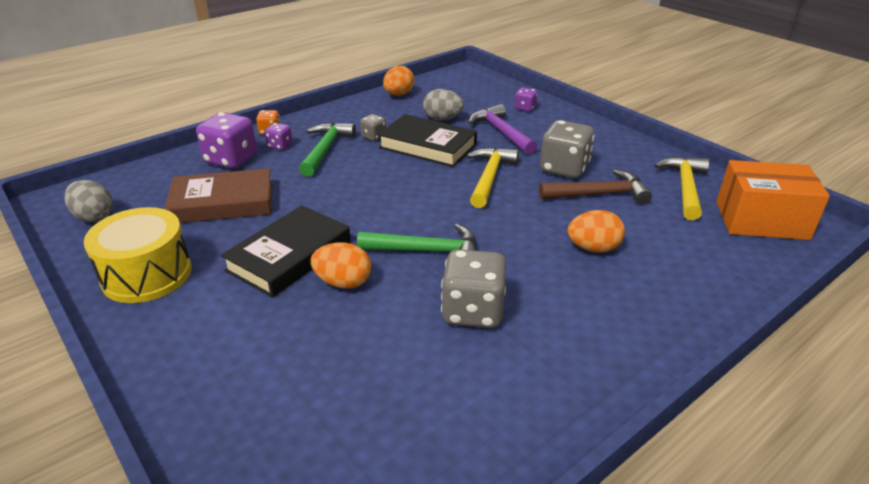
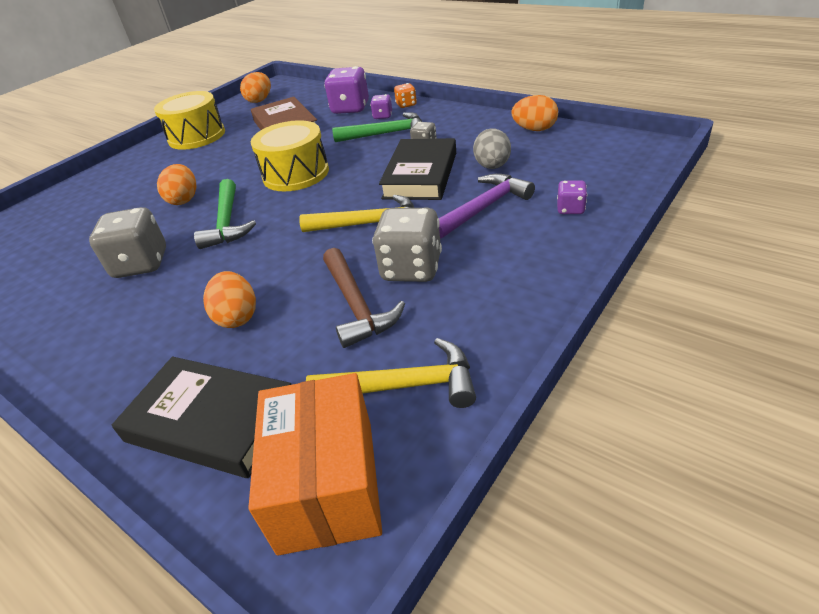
camera: 80 degrees right, 5 degrees up
(94, 217) = (260, 100): grey egg -> orange egg
(289, 256) = (218, 171): black book -> black book (211, 421)
(358, 204) = (296, 174): none -> yellow drum

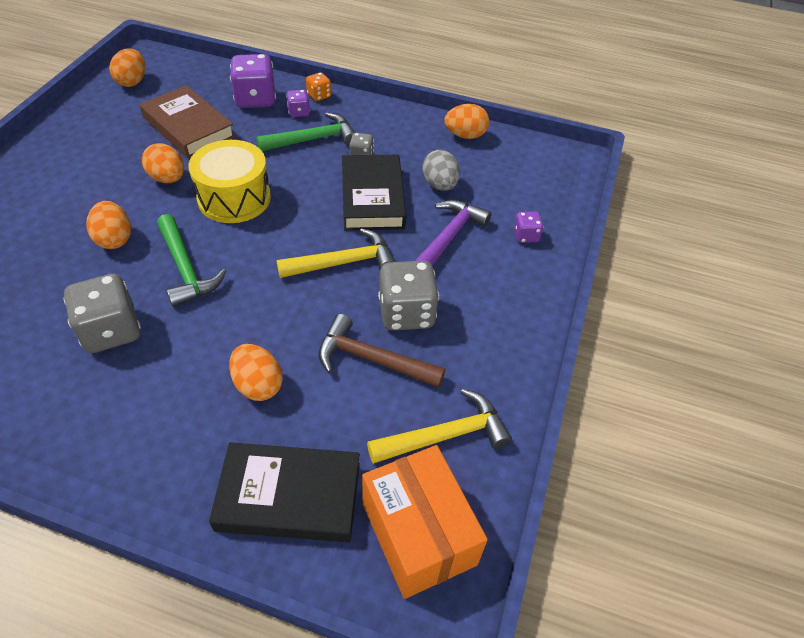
camera: 25 degrees left, 10 degrees up
(197, 136) = (76, 140): yellow drum -> none
(250, 160) = (168, 178): none -> orange egg
(357, 305) = (371, 359): brown hammer -> brown hammer turned 150 degrees clockwise

